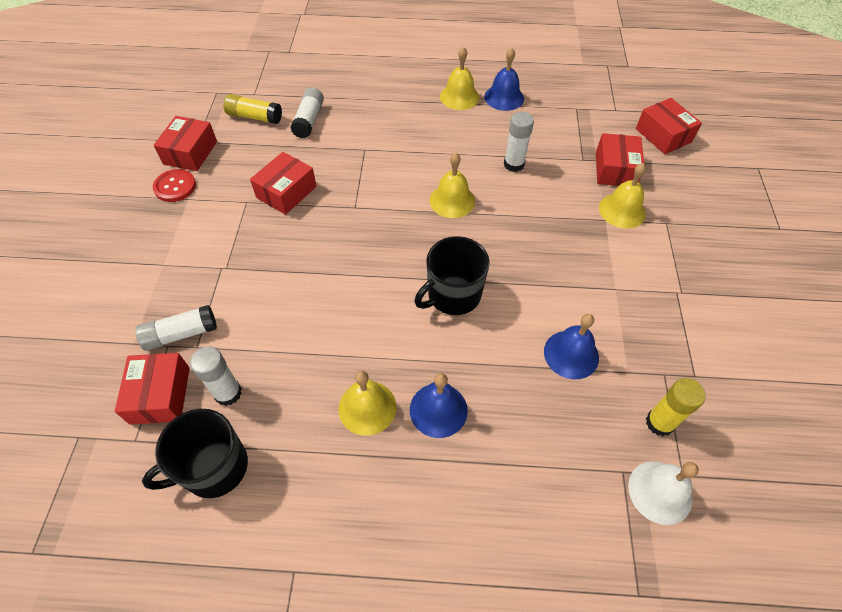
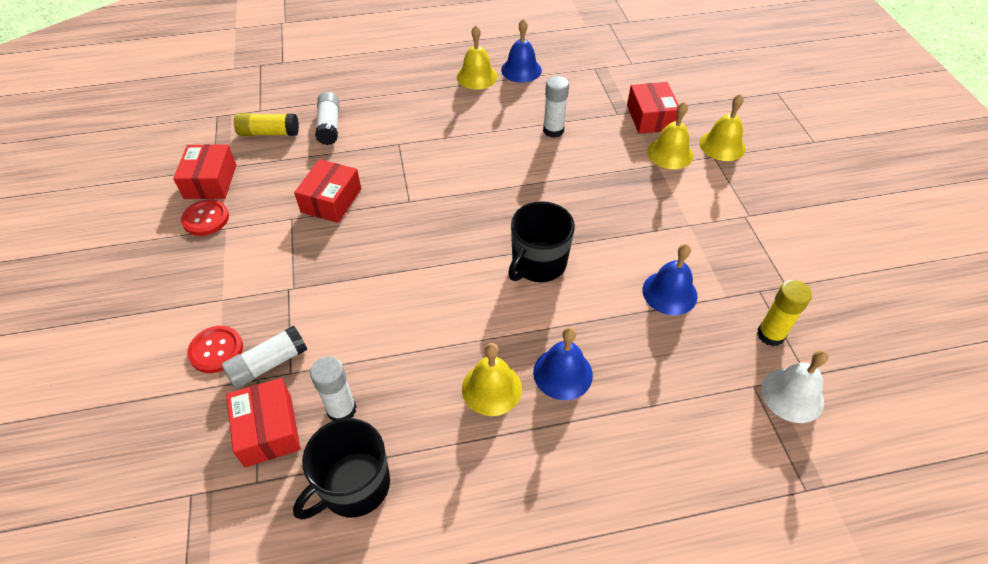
camera: 15 degrees left, 5 degrees down
(142, 310) = (216, 350): none -> red button
(452, 200) = (505, 175): yellow bell -> yellow bell (722, 145)
(663, 135) = (683, 79): red box -> none

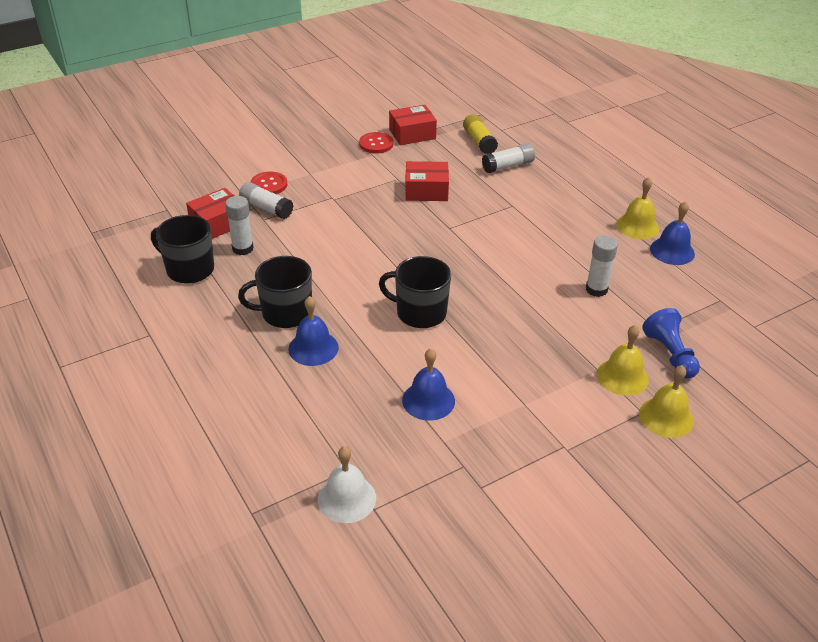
camera: 70 degrees right, 10 degrees down
(491, 388) = (285, 313): yellow bell -> black mug
(650, 117) = (670, 354): red box -> blue pawn
(770, 335) = (411, 478): yellow glue stick -> none

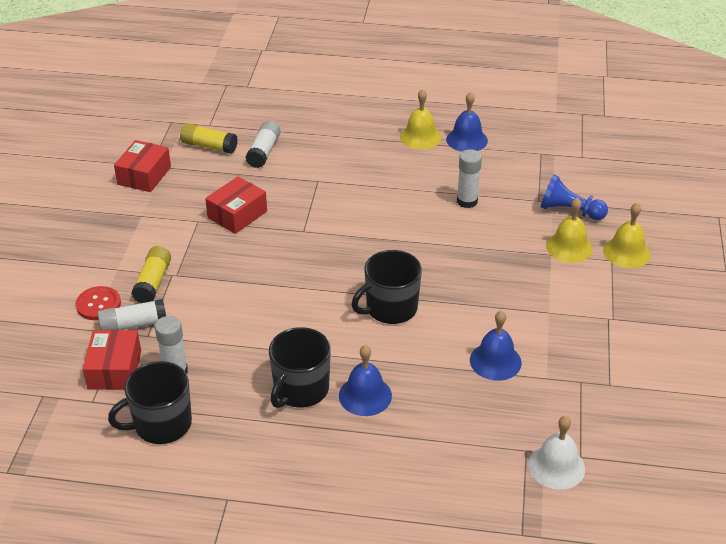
camera: 50 degrees left, 0 degrees up
(315, 194) = (153, 282): none -> yellow glue stick
(376, 144) = (129, 204): red button -> none

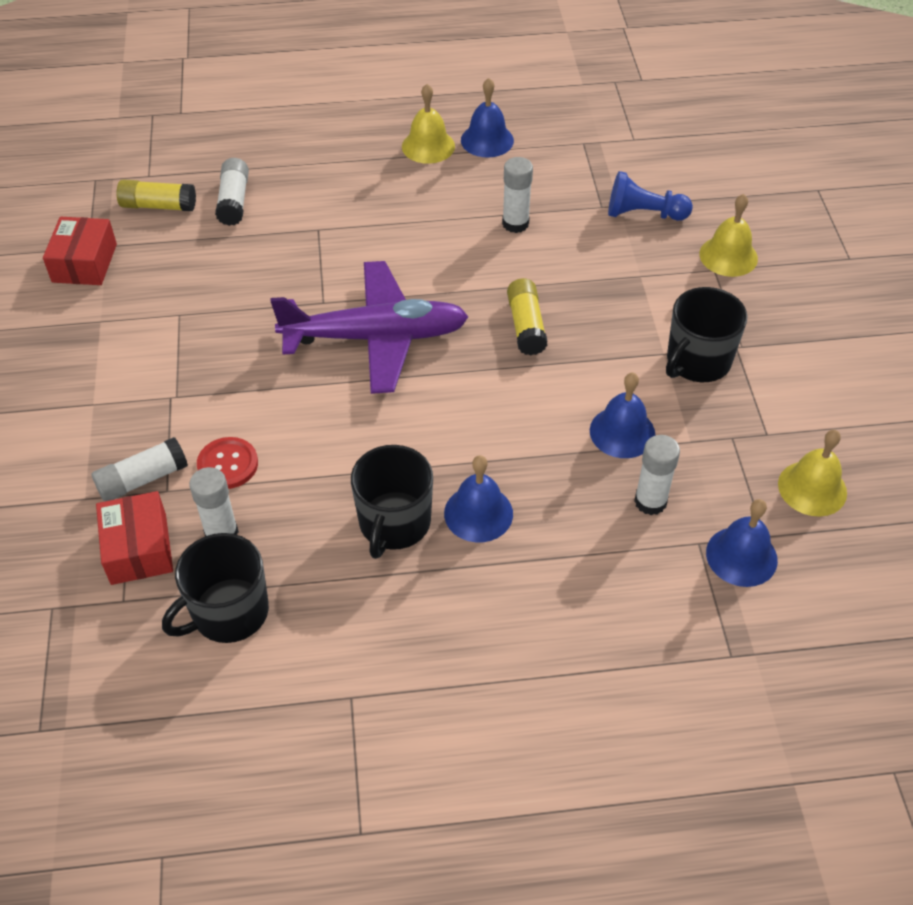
camera: 15 degrees left, 10 degrees up
(98, 304) = (84, 460): red button -> red button (228, 464)
(153, 282) = (148, 413): yellow glue stick -> yellow glue stick (526, 326)
(237, 214) = (229, 295): red box -> none
(333, 261) = (376, 337): none -> purple plane
(390, 308) = (469, 387): black mug -> black mug (697, 361)
(499, 414) = (650, 502): none -> white glue stick
(556, 466) = (741, 556): white bell -> blue bell
(569, 247) = (659, 262): yellow bell -> yellow bell (812, 488)

